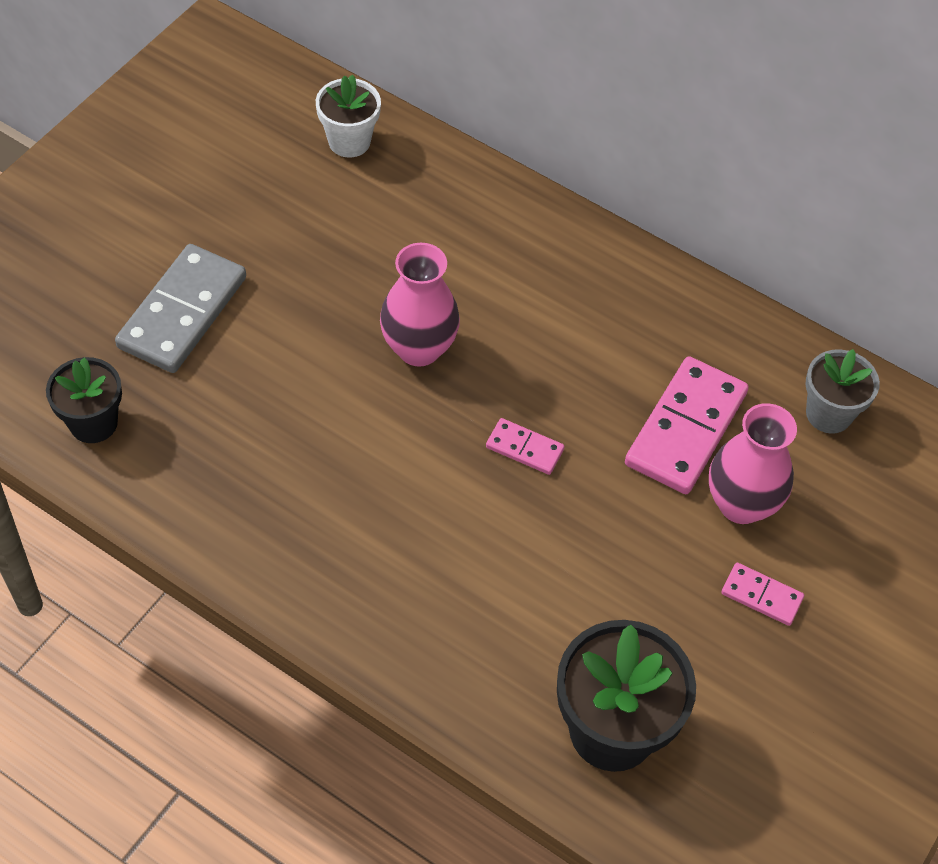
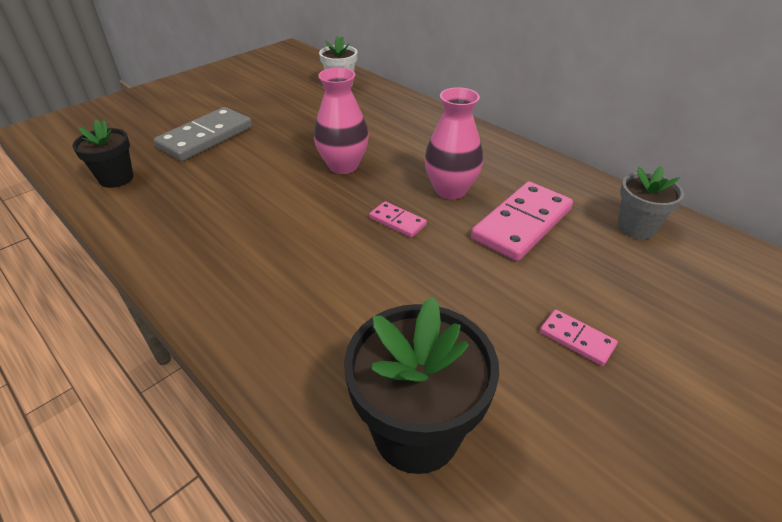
camera: 15 degrees right, 15 degrees down
(741, 504) = (562, 273): pink vase -> pink vase (450, 190)

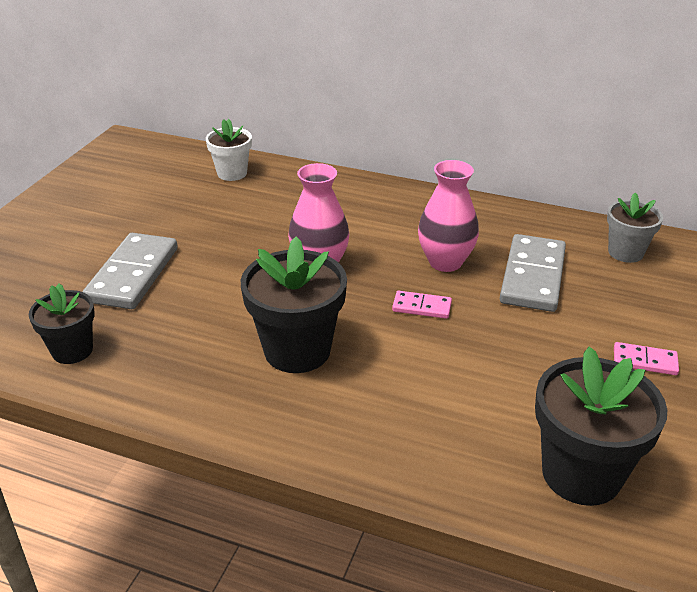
camera: 25 degrees left, 5 degrees down
(266, 226) = (297, 350): none -> black flower pot
(522, 224) = (533, 276): pink domino -> grey domino

